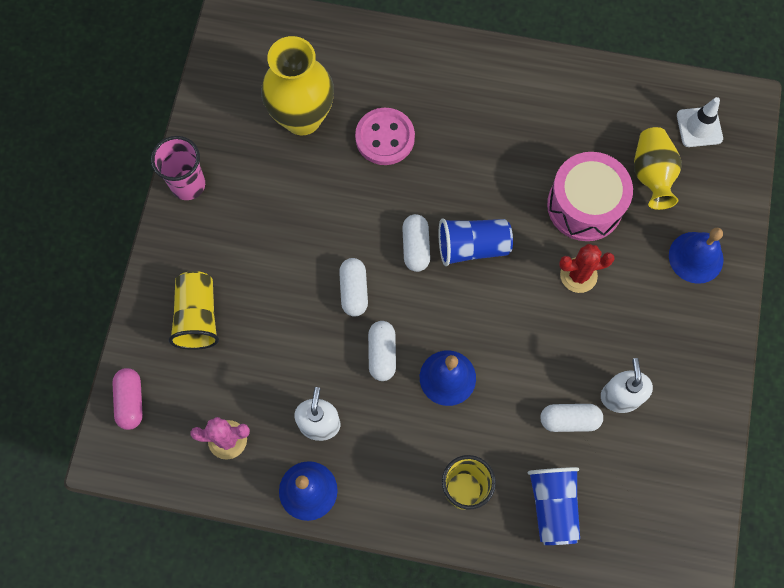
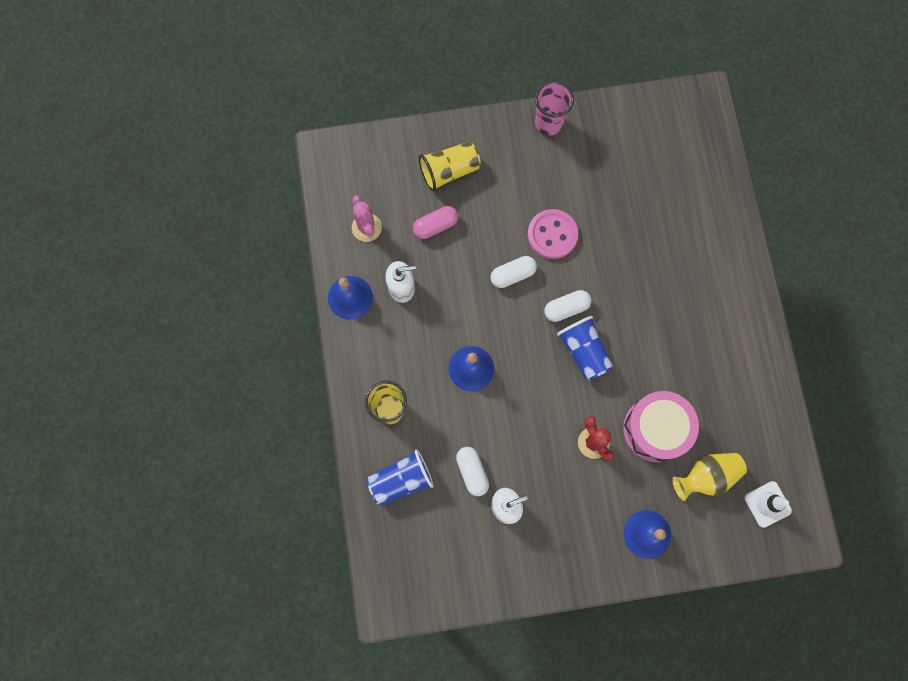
camera: 70 degrees right, 5 degrees up
(130, 401) = (370, 150): pink capsule -> pink capsule (435, 226)
(302, 118) = (639, 184): yellow vase -> none
(382, 354) = (471, 313): white capsule -> none
(385, 138) = (648, 252): pink button -> pink button (552, 235)

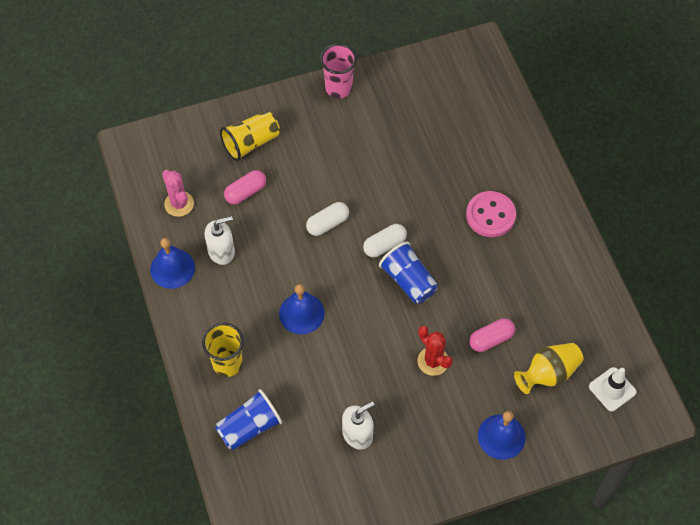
camera: 10 degrees left, 15 degrees down
(472, 472) = (319, 407): white capsule -> none
(552, 235) = (359, 183): pink button -> pink button (490, 215)
(655, 429) = (491, 339): pink drum -> pink capsule

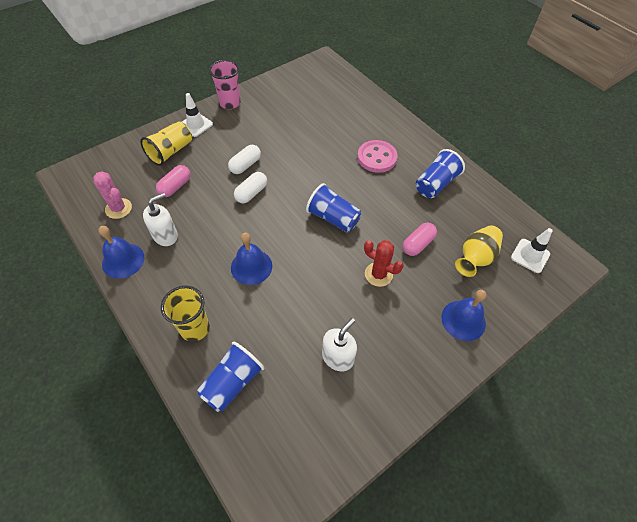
camera: 20 degrees left, 5 degrees down
(289, 111) = (195, 125): none -> white traffic cone
(384, 245) = (303, 197): white capsule -> white capsule (245, 165)
(546, 270) = (435, 184): none -> blue cup

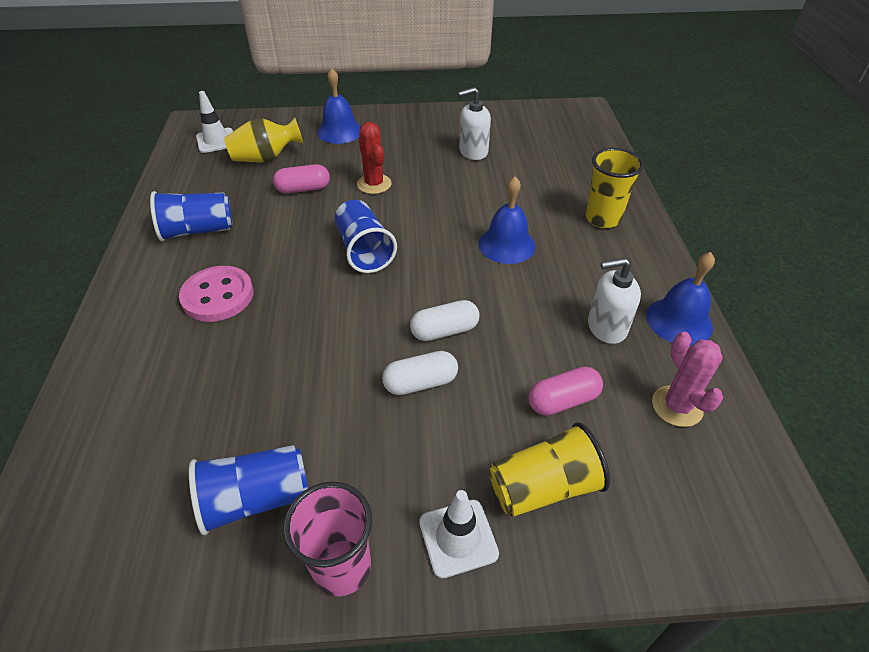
camera: 145 degrees left, 10 degrees down
(232, 382) = (581, 171): blue cup -> blue cup (255, 499)

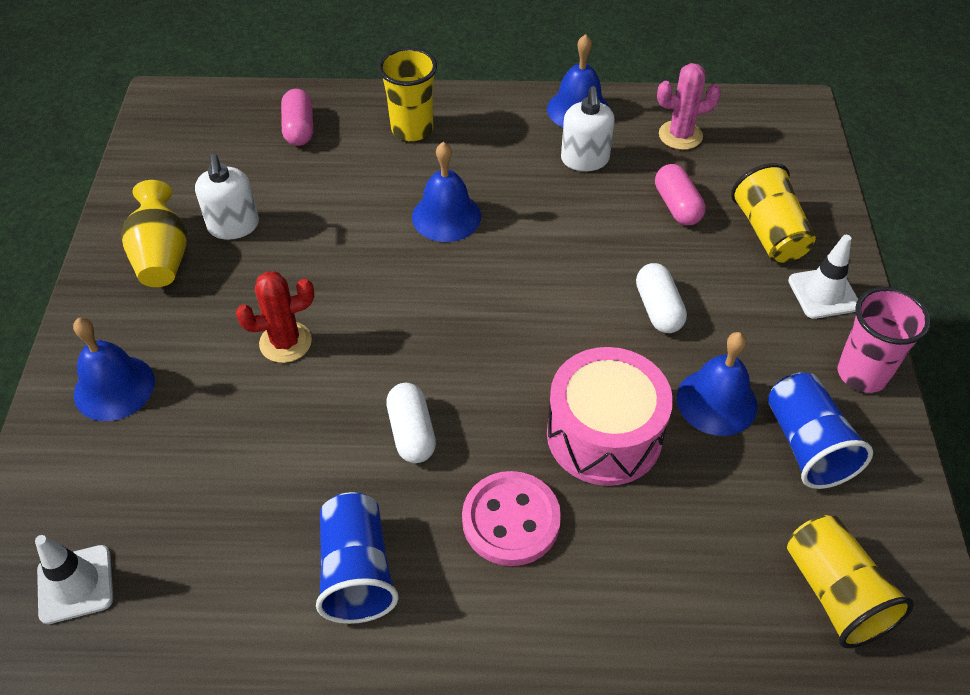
camera: 85 degrees left, 5 degrees up
(96, 507) = (835, 593): none -> yellow cup
(266, 158) = (167, 493): yellow vase -> yellow vase (162, 257)
(284, 345) = (604, 434): none -> pink drum
(303, 189) = (276, 432): pink capsule -> pink capsule (299, 129)
(312, 425) = (716, 401): none -> blue bell
(364, 250) = (437, 355): blue cup -> none
(444, 331) = (585, 284): white capsule -> white capsule (412, 432)

